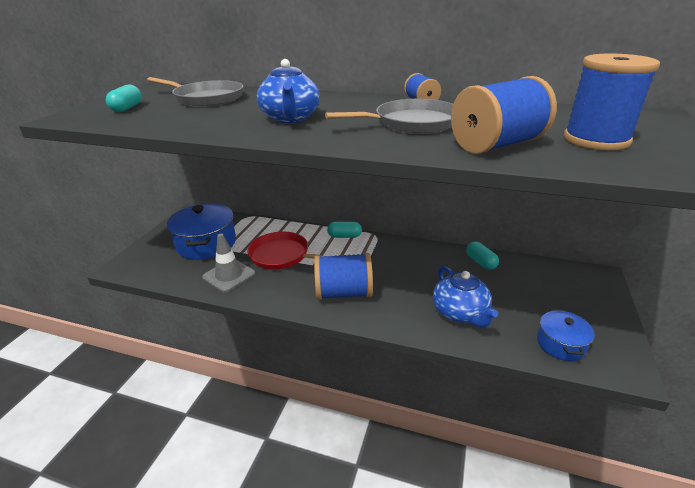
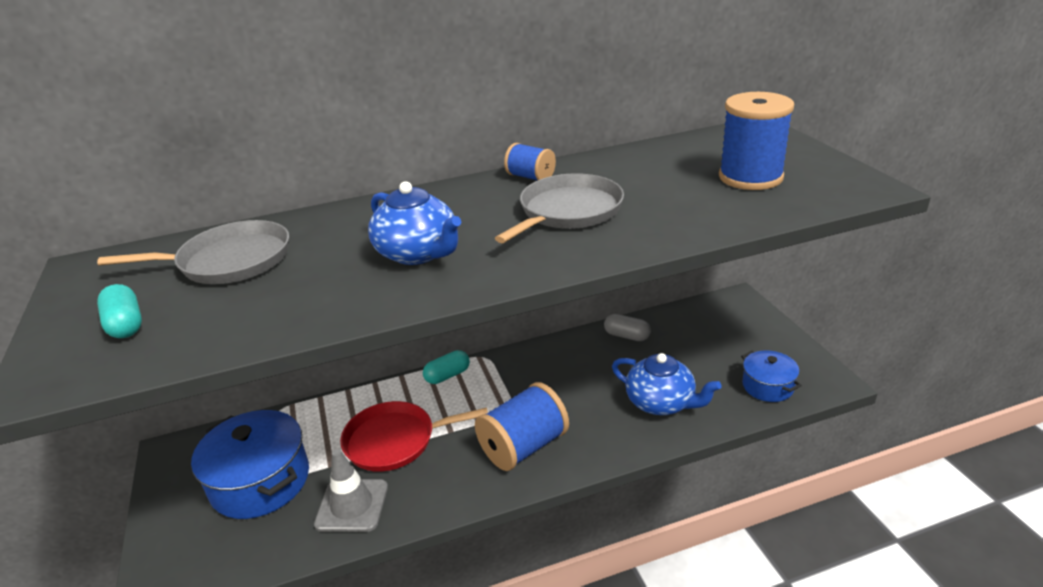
camera: 35 degrees left, 0 degrees up
(480, 262) = (627, 336): turquoise capsule -> grey capsule
(497, 145) = (685, 213): blue spool -> none

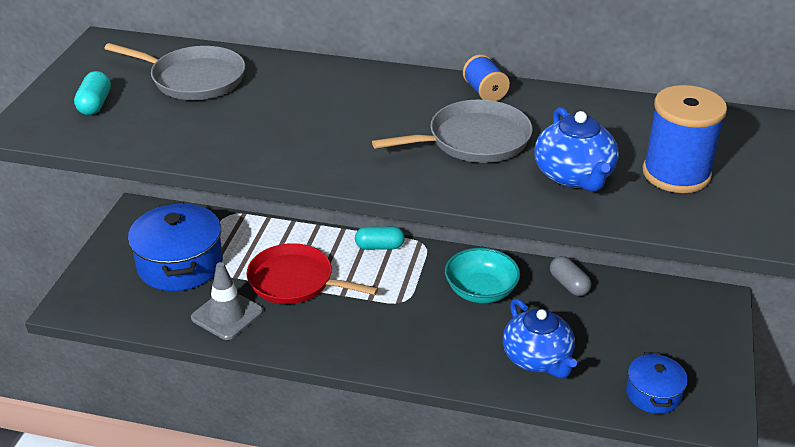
camera: 30 degrees right, 5 degrees up
(418, 253) = (322, 129): blue teapot -> blue teapot (574, 176)
(523, 447) = (387, 336): blue spool -> none
(565, 372) = (481, 291): none -> turquoise bowl

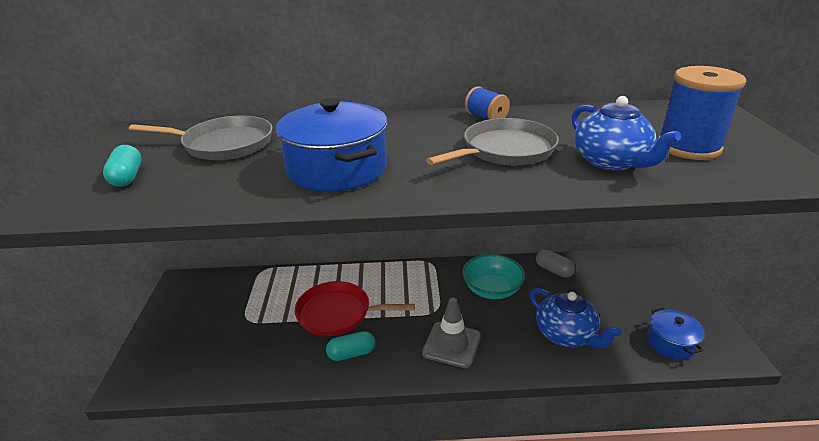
camera: 15 degrees left, 5 degrees down
(180, 264) = (231, 320): blue pot -> blue pot (337, 169)
(227, 315) = (287, 357): grey traffic cone -> grey traffic cone (451, 344)
(379, 246) = (396, 271): turquoise capsule -> turquoise capsule (351, 353)

